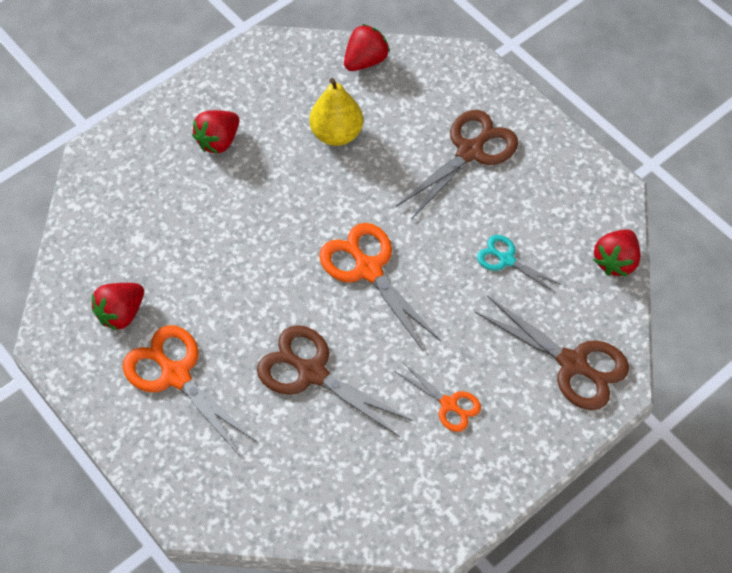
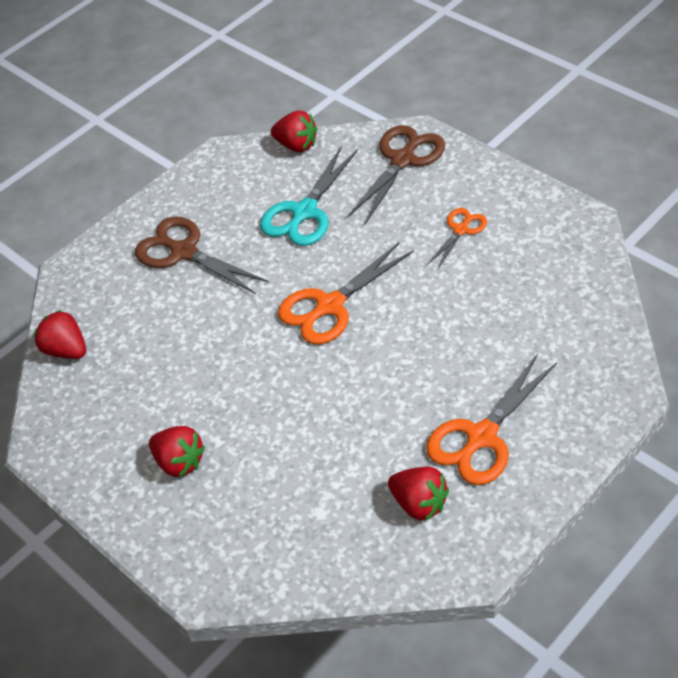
camera: 90 degrees left, 10 degrees down
(312, 373) = (453, 328): brown scissors -> none
(336, 134) = (165, 358): yellow pear -> none
(506, 260) = (305, 212): turquoise scissors -> turquoise scissors, size x1.75

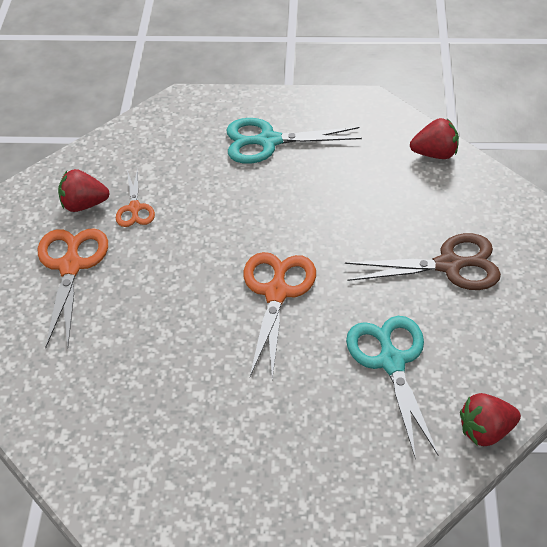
camera: 135 degrees right, 0 degrees up
(179, 462) = (269, 141): red strawberry -> turquoise scissors
(402, 160) = (359, 480): brown scissors -> none
(461, 230) = (227, 431): orange scissors -> orange scissors (135, 208)

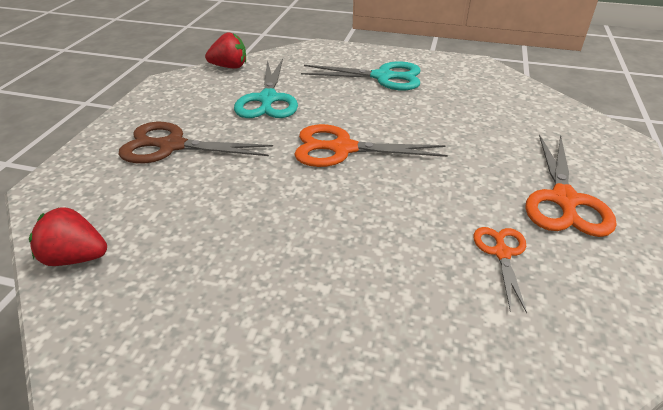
camera: 170 degrees left, 10 degrees down
(84, 204) = (577, 270): red strawberry -> none
(269, 141) = (294, 325): turquoise scissors -> turquoise scissors (382, 77)
(276, 293) = (343, 149): orange scissors -> orange scissors turned 75 degrees clockwise

